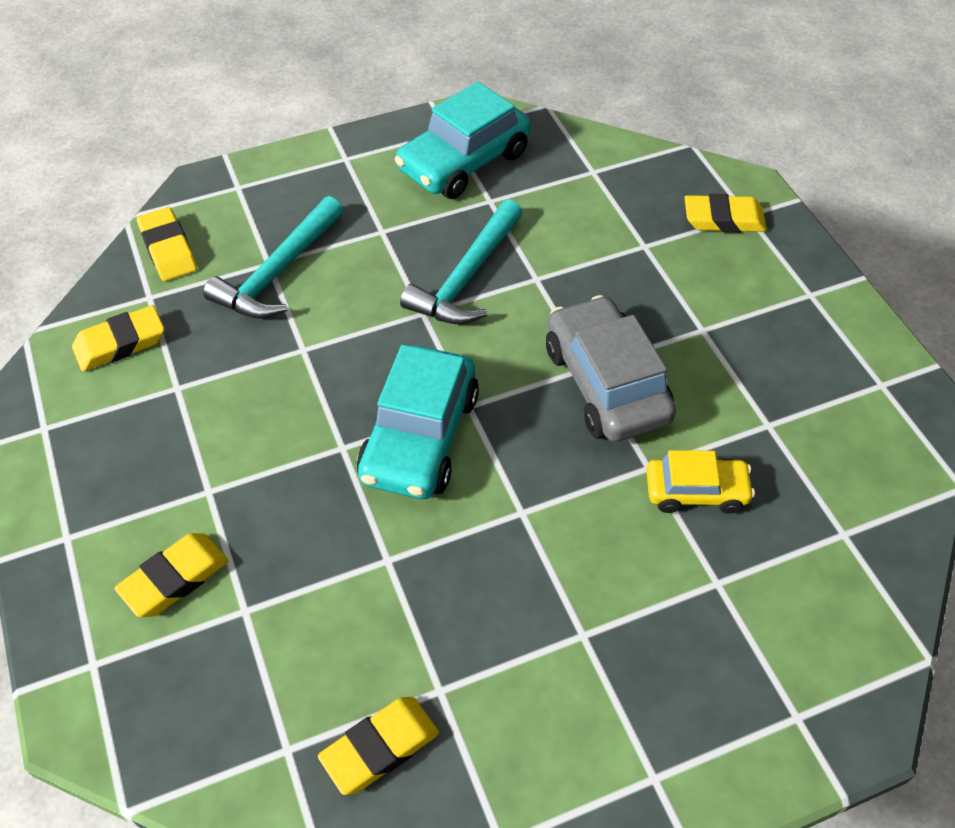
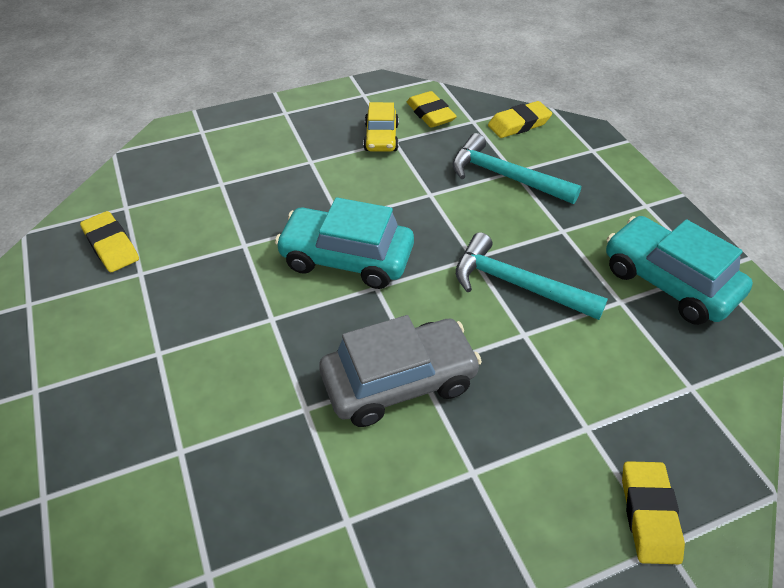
camera: 90 degrees right, 5 degrees down
(175, 579) = (249, 154): yellow eraser -> none
(696, 491) = (274, 444): yellow car -> yellow car (381, 138)

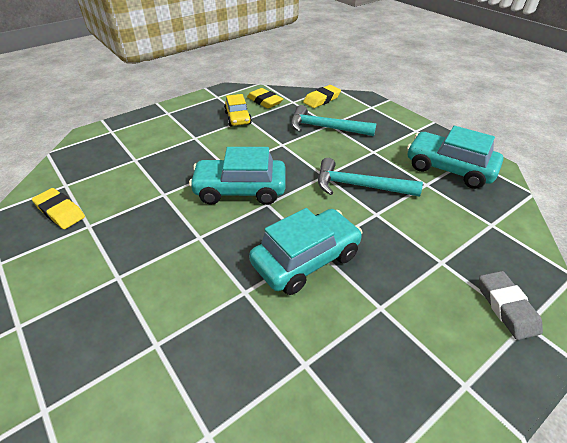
camera: 15 degrees left, 5 degrees down
(399, 381) = (306, 259): grey car -> turquoise car
(649, 515) = (506, 307): yellow eraser -> grey eraser

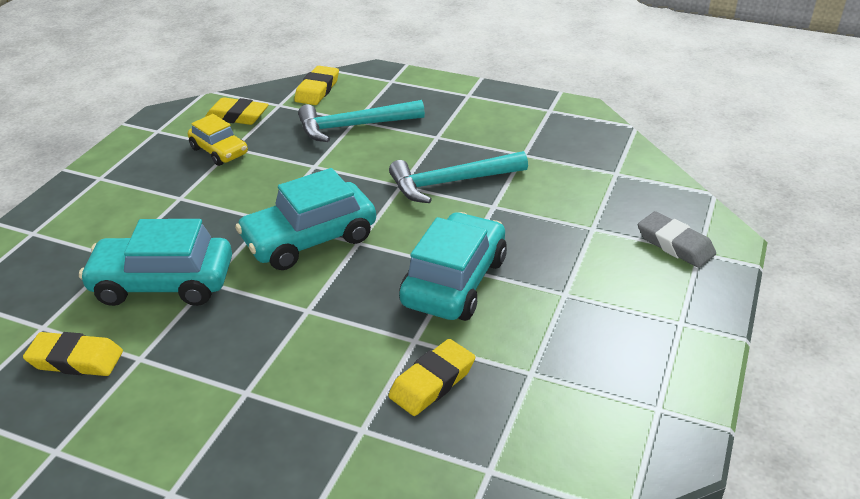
camera: 30 degrees left, 5 degrees down
(229, 332) = (432, 382): none -> yellow eraser
(449, 168) = (536, 128): turquoise car -> turquoise car (163, 283)

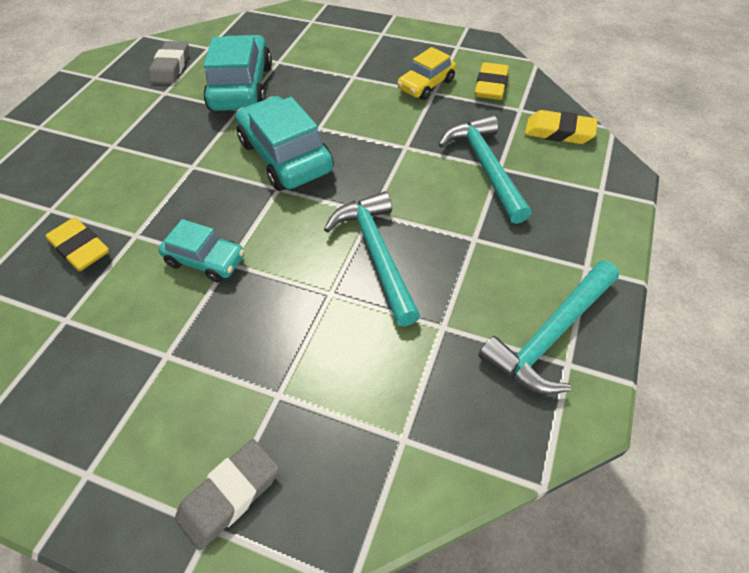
camera: 90 degrees right, 15 degrees up
(76, 360) = (171, 67): yellow eraser -> grey eraser
(454, 281) = (206, 260): turquoise car -> turquoise car, size x0.59
(528, 113) = (550, 336): none -> turquoise hammer

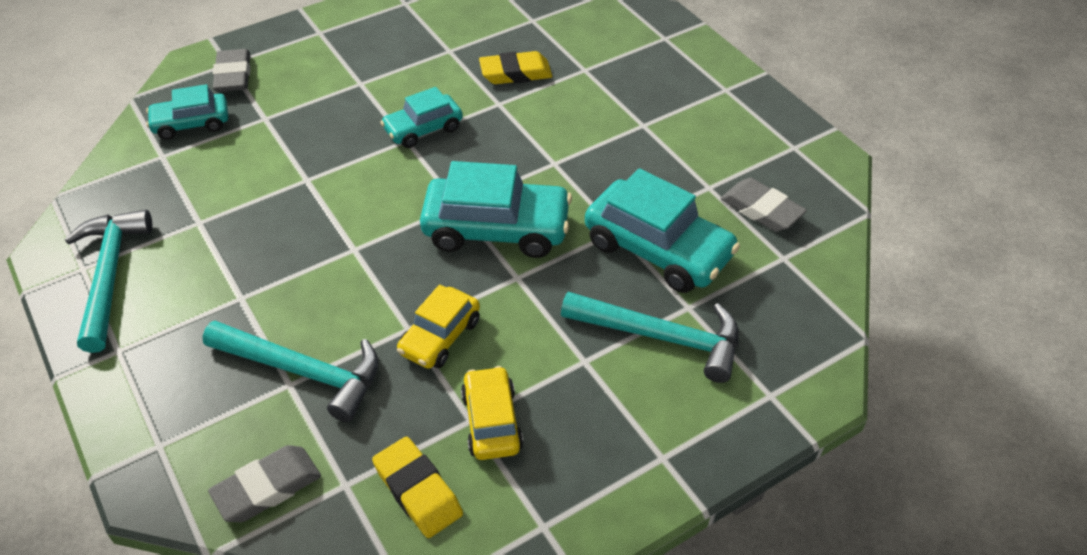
camera: 125 degrees right, 5 degrees down
(339, 458) = (191, 124): none -> turquoise car
(376, 254) = (307, 224): turquoise hammer -> turquoise hammer (661, 337)
(397, 130) = (440, 337): none -> yellow car
(559, 132) = (267, 488): yellow eraser -> grey eraser

